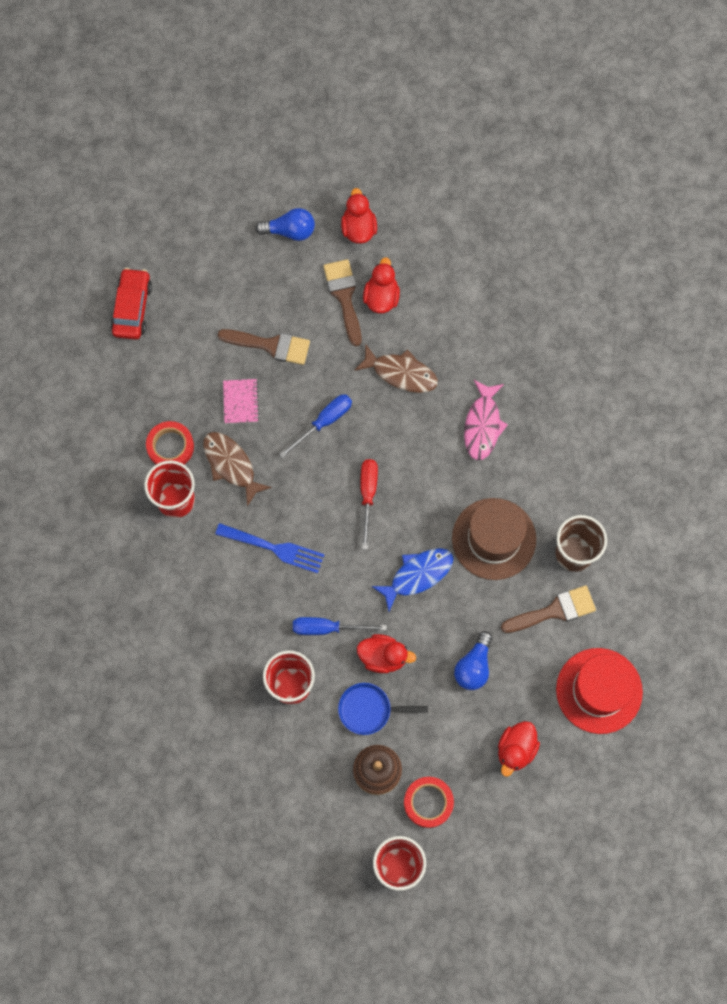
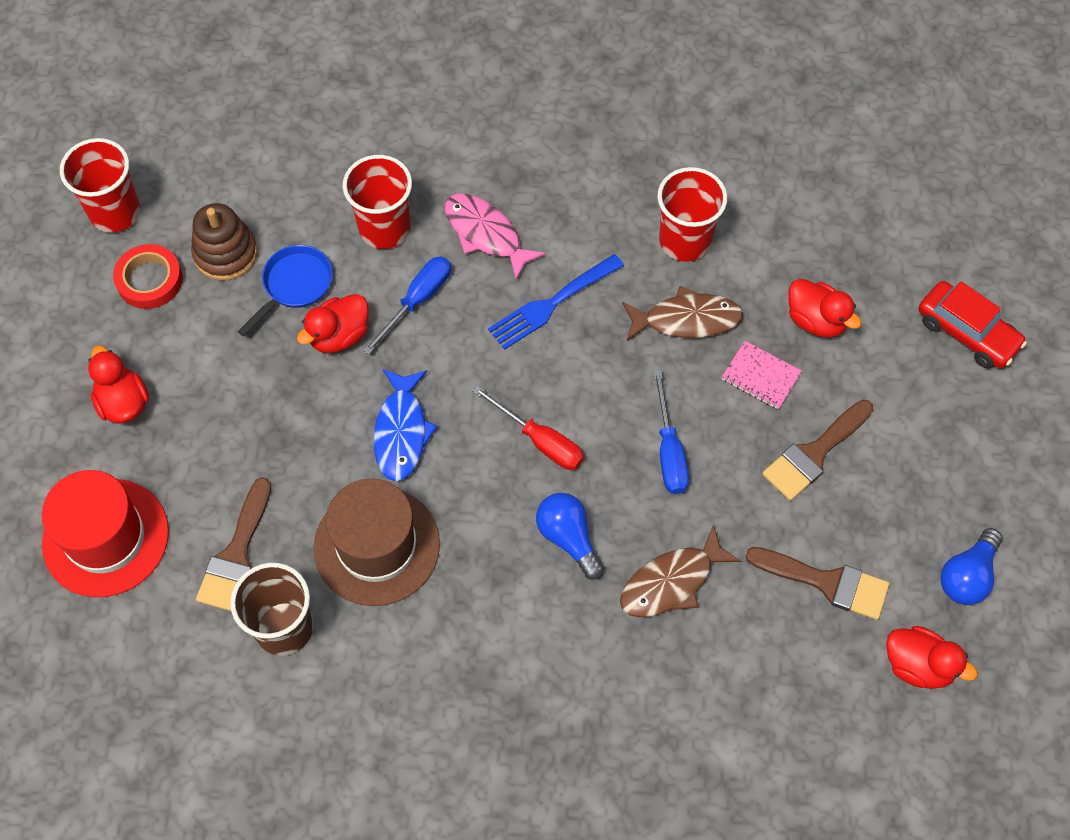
camera: 125 degrees right, 10 degrees down
(170, 446) = (755, 272): red tape -> none
(381, 297) = (796, 628): red duck -> red duck (816, 320)
(473, 666) = (249, 421): blue light bulb -> blue light bulb (568, 538)
(482, 425) = (530, 634): pink fish -> pink fish (486, 234)

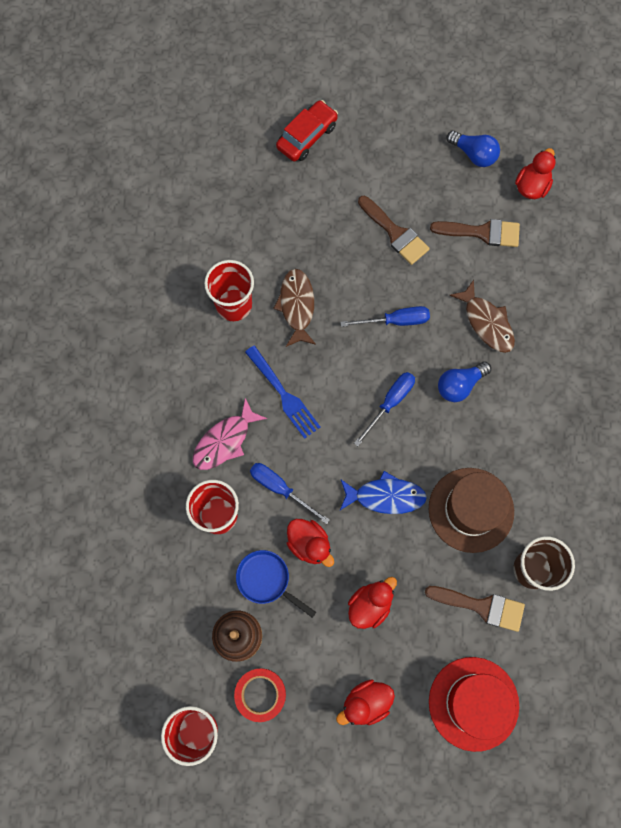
camera: 90 degrees left, 10 degrees up
(539, 440) = (390, 403): red screwdriver -> blue screwdriver
(761, 376) = (340, 261): pink notebook -> none
(816, 320) = (298, 225): red duck -> red duck (370, 605)
(826, 582) = (482, 232): brown brush -> brown brush turned 75 degrees clockwise

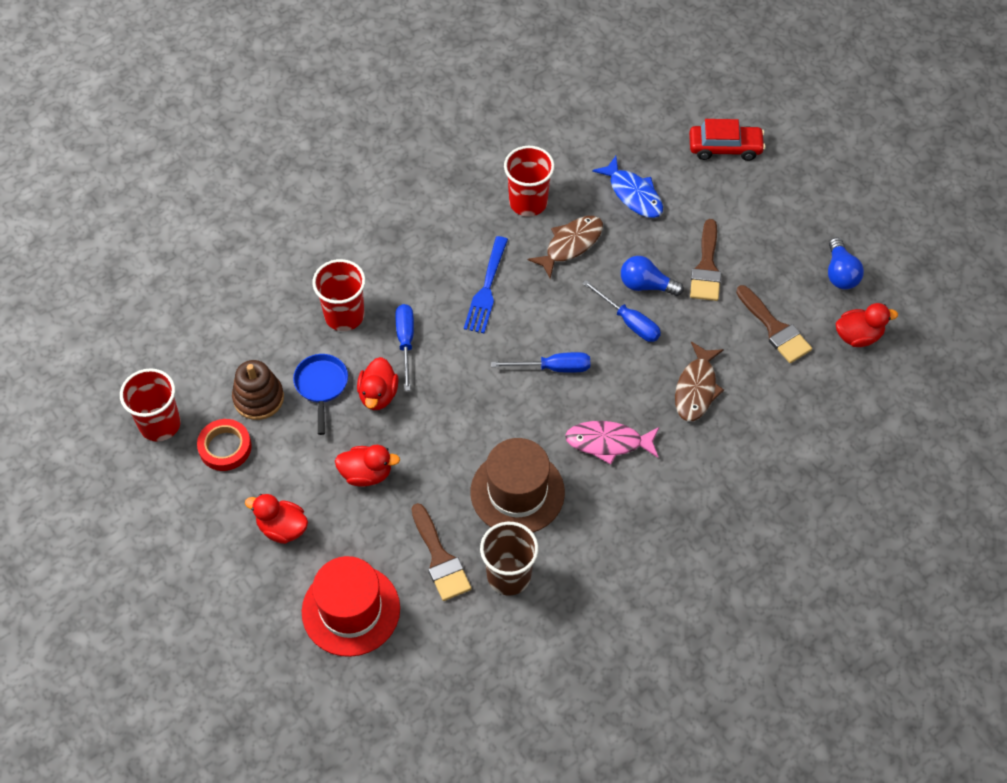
camera: 50 degrees right, 15 degrees down
(225, 441) = (409, 277): pink fish -> pink fish (608, 442)
(385, 496) = (469, 420): blue fish -> blue fish (633, 194)
(459, 385) = (619, 407): blue light bulb -> blue light bulb (646, 285)

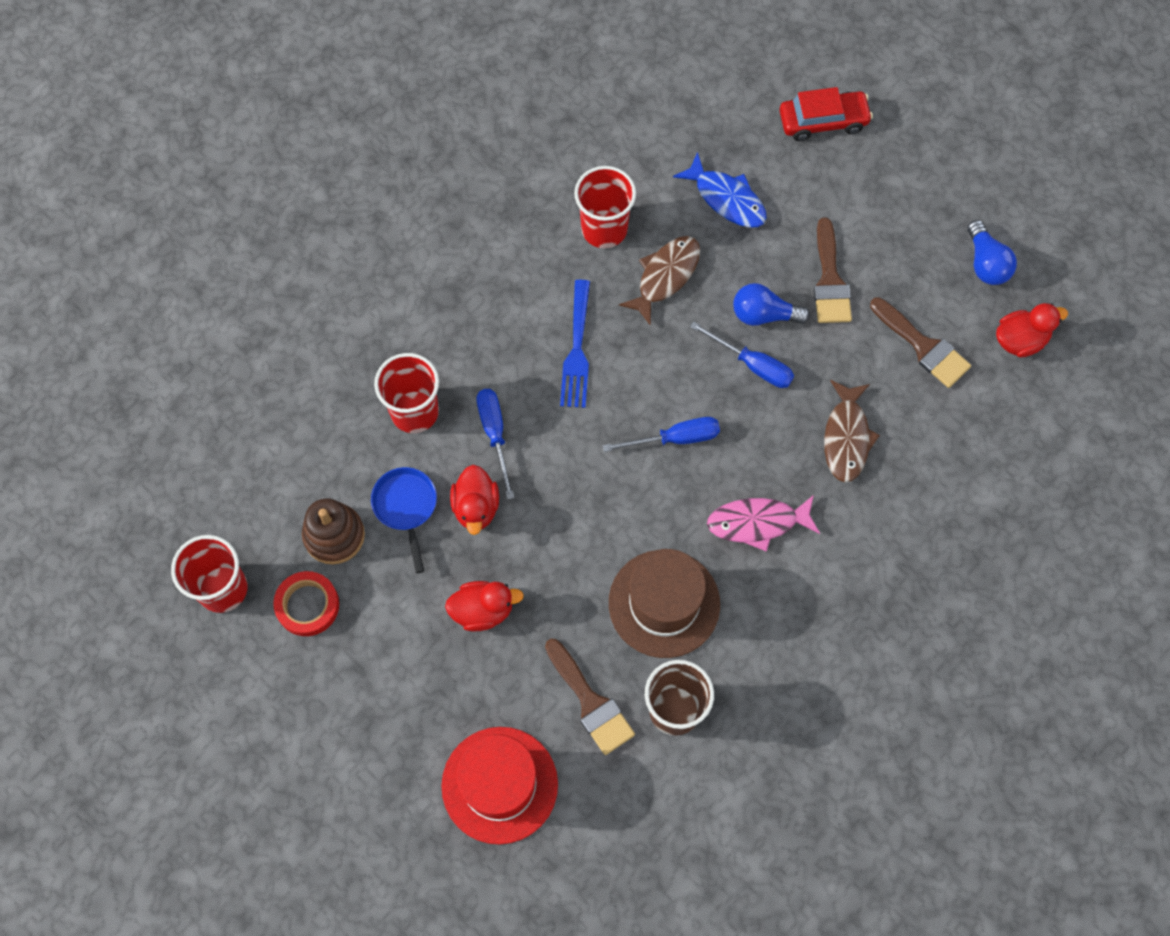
camera: 10 degrees left, 10 degrees up
(282, 528) = (397, 696): red duck -> none

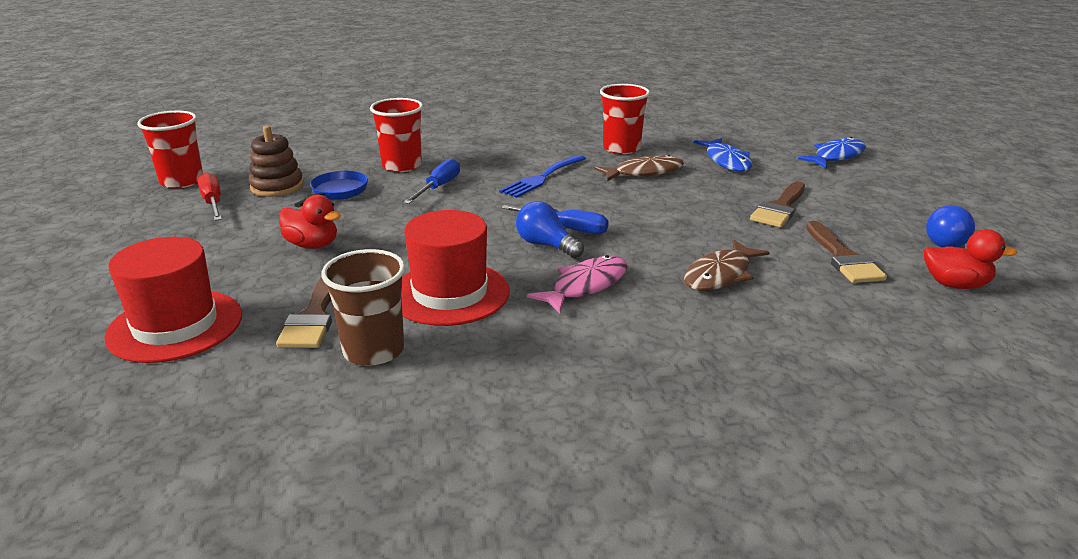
camera: 35 degrees right, 40 degrees down
(307, 605) = (213, 203): red tape -> red screwdriver
(476, 507) = (380, 207): red duck -> none
(664, 603) = (450, 293): brown hat -> red hat
(752, 364) = (671, 220): blue screwdriver -> none
(757, 523) = (585, 286): pink fish -> pink fish turned 105 degrees clockwise
(763, 314) = (705, 205): blue light bulb -> blue light bulb (546, 245)
(823, 121) = (836, 156): red car -> blue fish

